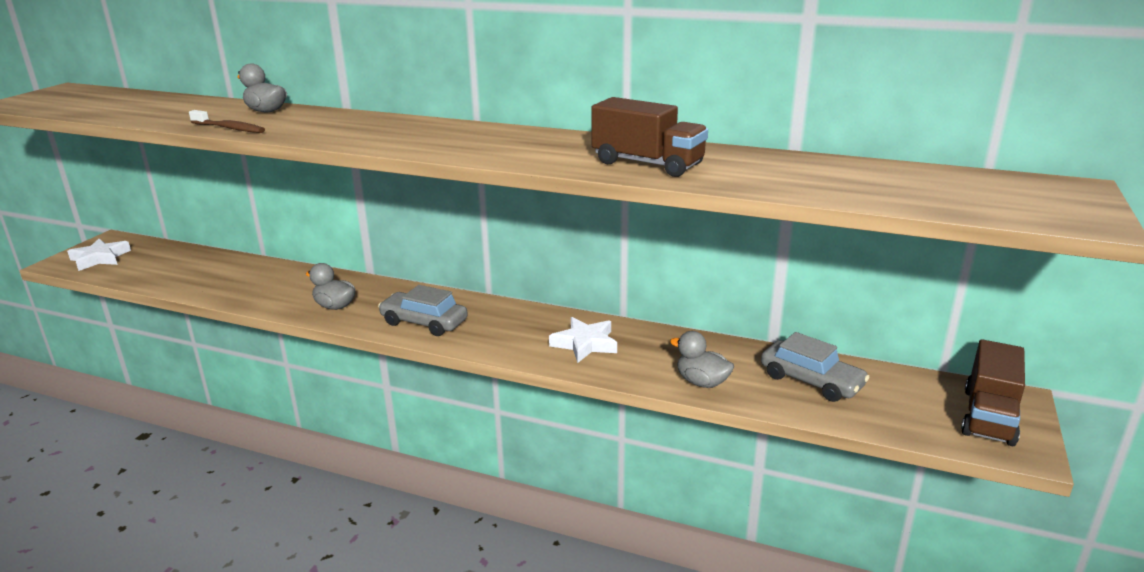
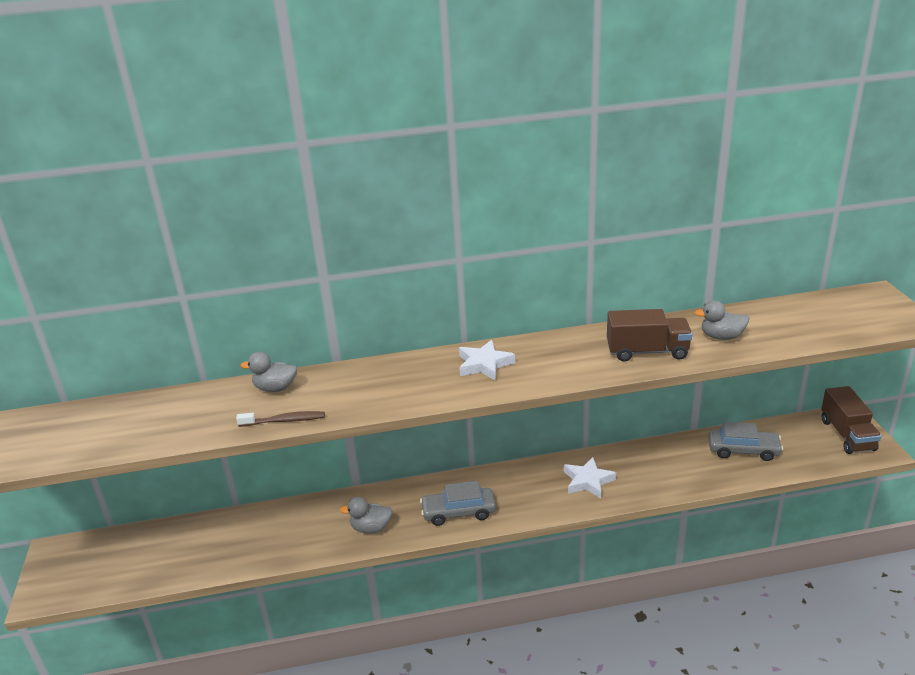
camera: 30 degrees left, 5 degrees up
(100, 258) = (76, 574): white star -> white star (484, 364)
(702, 382) = (687, 479): grey duck -> grey duck (721, 337)

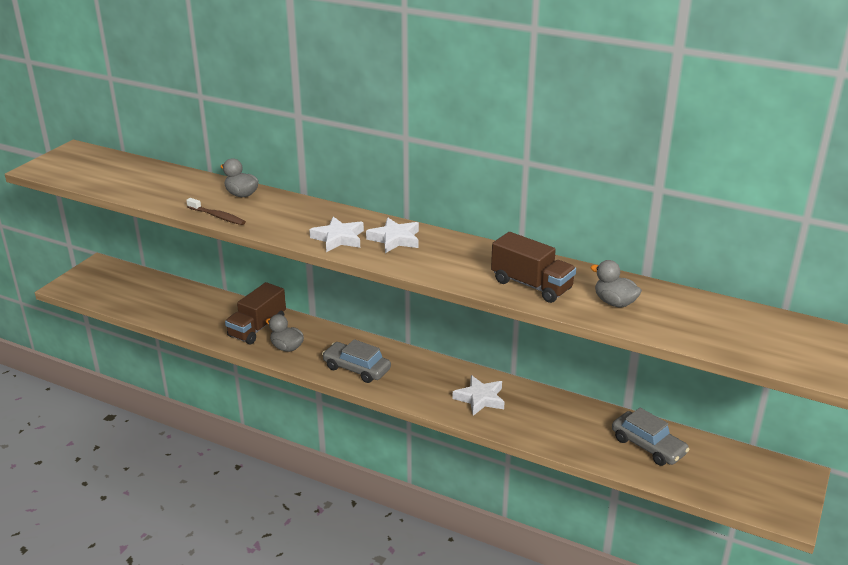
camera: 35 degrees right, 0 degrees up
(435, 387) = (338, 238): none -> white star
(847, 435) = (773, 487): brown truck -> brown truck (257, 328)

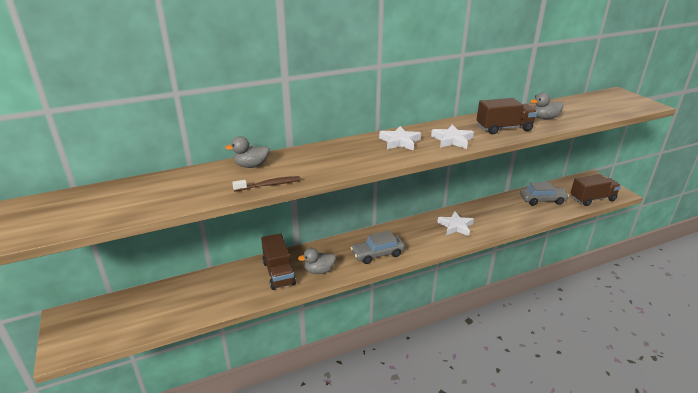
camera: 50 degrees left, 0 degrees up
(338, 238) = (372, 156): white star -> white star (452, 140)
(724, 492) = (592, 199): none -> brown truck

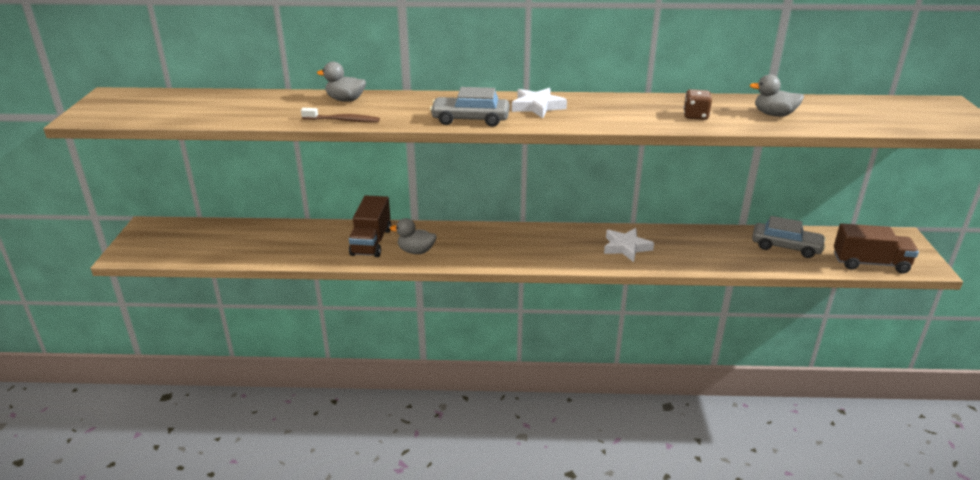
camera: 25 degrees right, 0 degrees up
(377, 254) = (498, 252): grey car -> grey car (470, 119)
(452, 140) = (606, 116): white star -> none
(504, 128) = (695, 116): brown truck -> brown dice

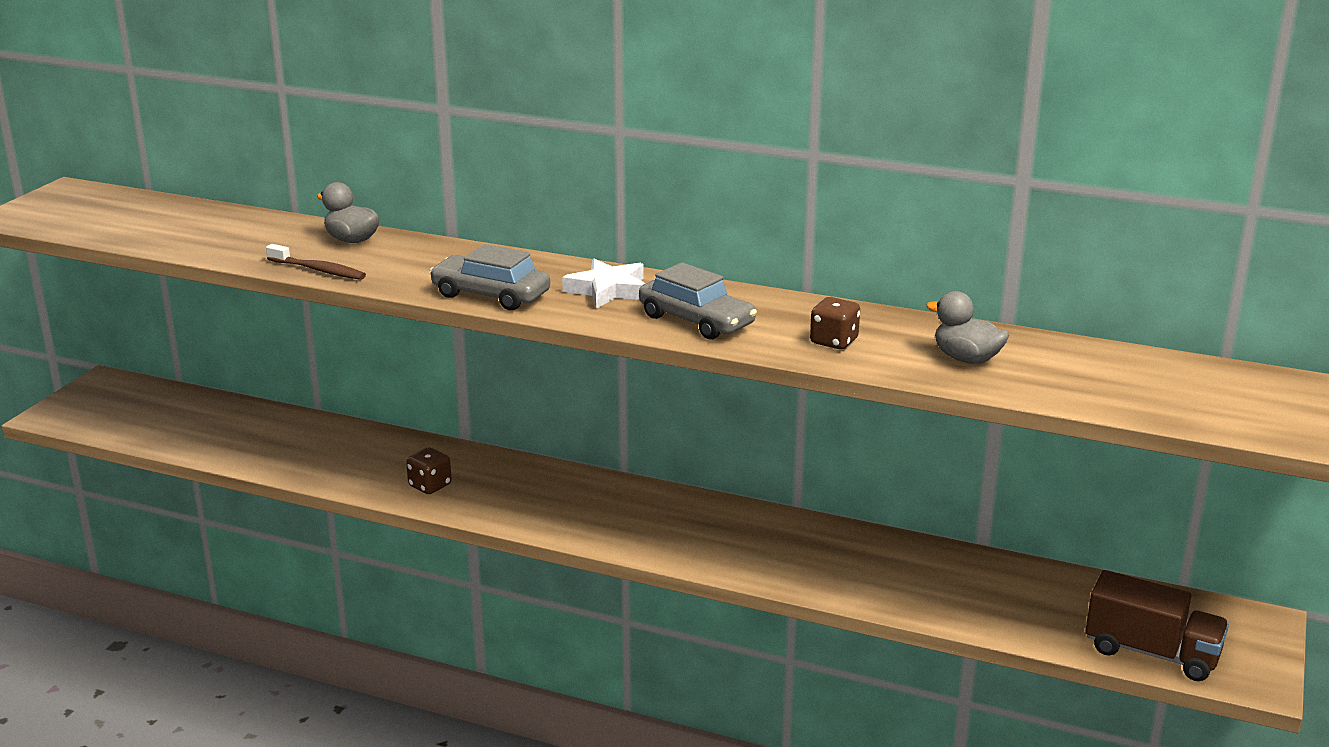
camera: 20 degrees right, 5 degrees down
(371, 242) = (378, 460): brown truck -> none
(416, 251) = (430, 485): grey duck -> brown dice
(626, 247) = (751, 542): white star -> none
(786, 247) = (1023, 595): grey car -> grey car (696, 321)

